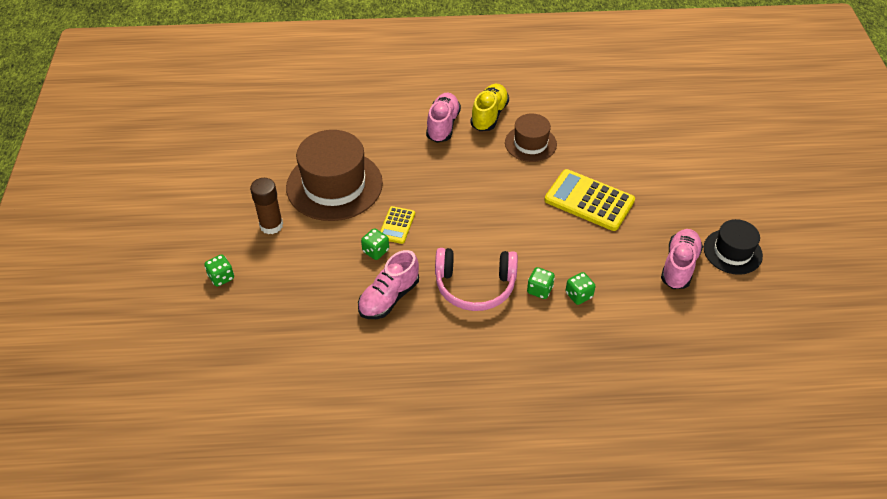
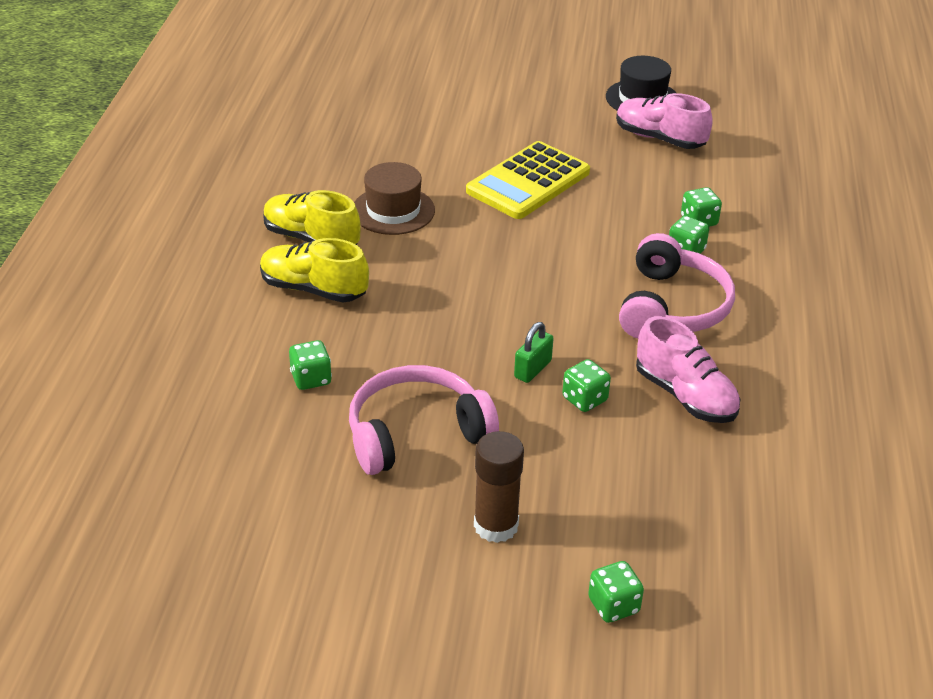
camera: 80 degrees left, 10 degrees down
(334, 185) = (416, 433): brown hat -> pink headphones
(368, 139) = (311, 379): none -> green dice
(397, 225) = (532, 369): yellow calculator -> green padlock
(443, 125) = (313, 289): pink shoe -> yellow shoe

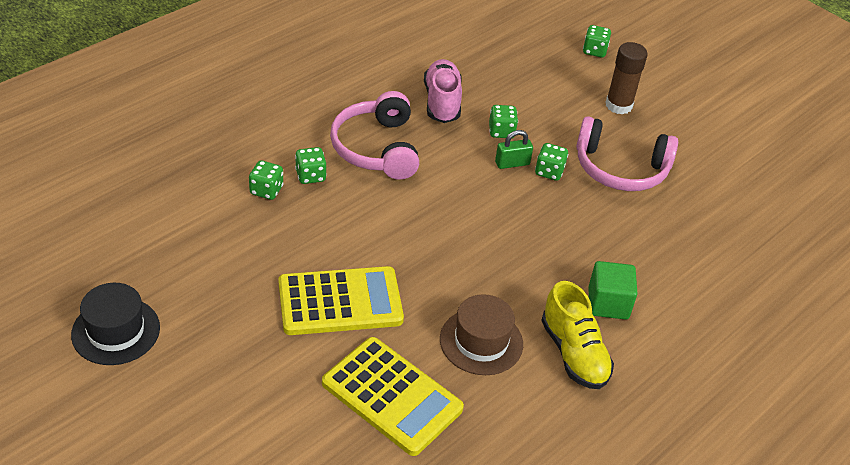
camera: 145 degrees left, 5 degrees up
(311, 379) = (660, 236): green dice -> green dice (549, 172)
(313, 289) = (608, 303): yellow shoe -> green cube
(420, 152) = (392, 396): none -> yellow calculator
(659, 138) = (174, 277): pink shoe -> none
(672, 307) = (376, 148): pink headphones -> pink headphones turned 60 degrees counterclockwise

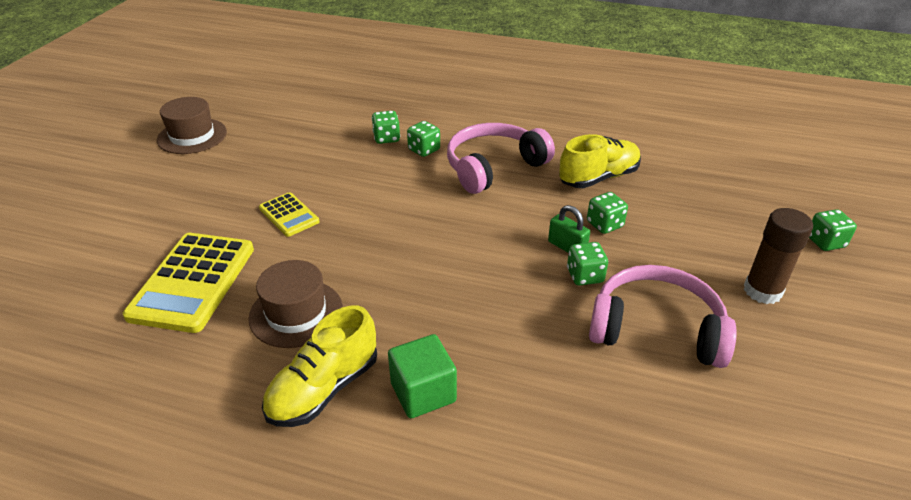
camera: 65 degrees right, 5 degrees down
(116, 331) = (192, 136): black hat -> brown hat
(340, 302) = (289, 215): yellow calculator -> yellow calculator, size x0.53
(442, 102) = (598, 178): pink shoe -> yellow shoe
(620, 169) = (656, 328): pink headphones -> pink headphones turned 120 degrees clockwise

